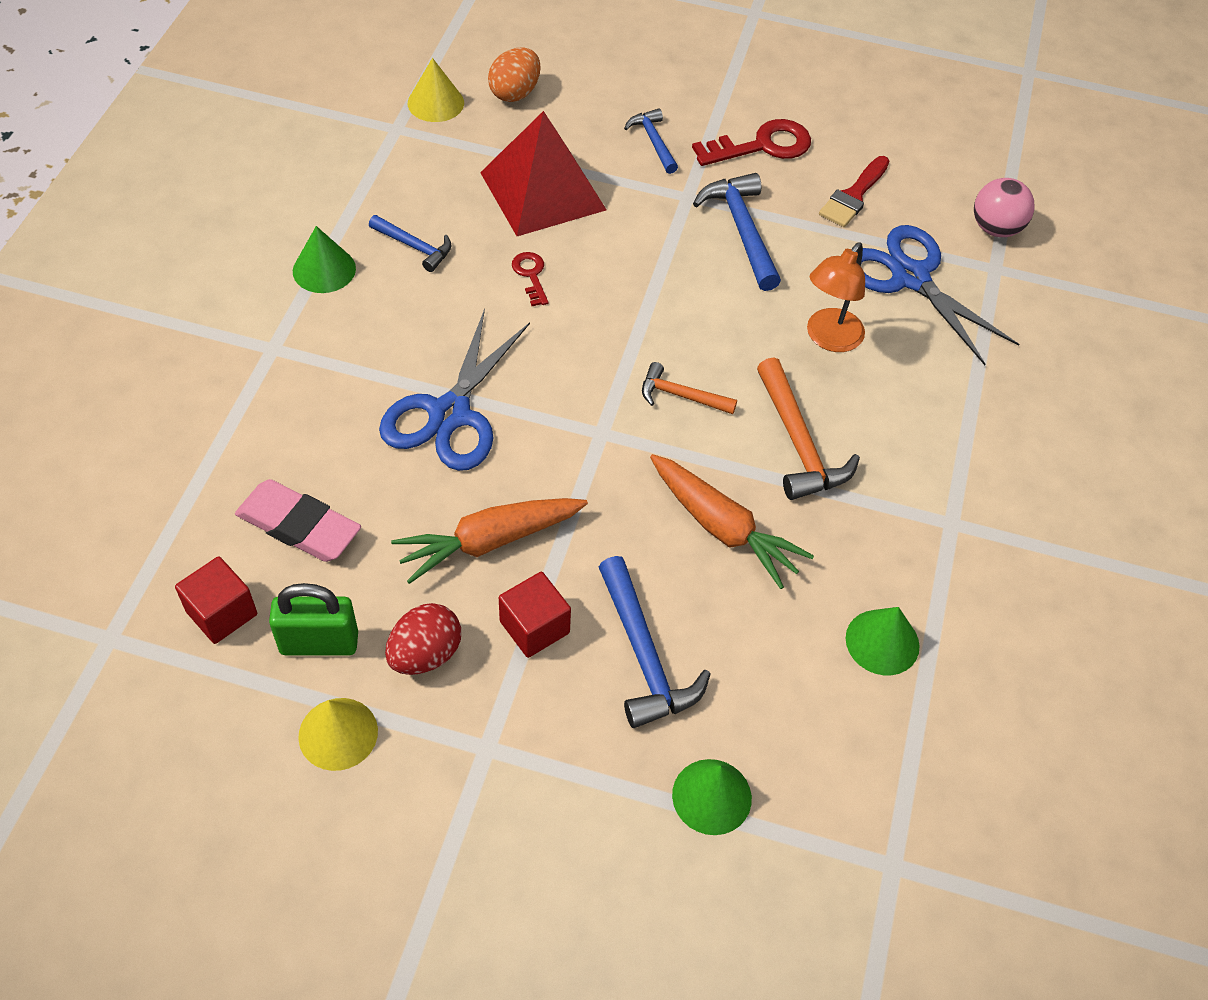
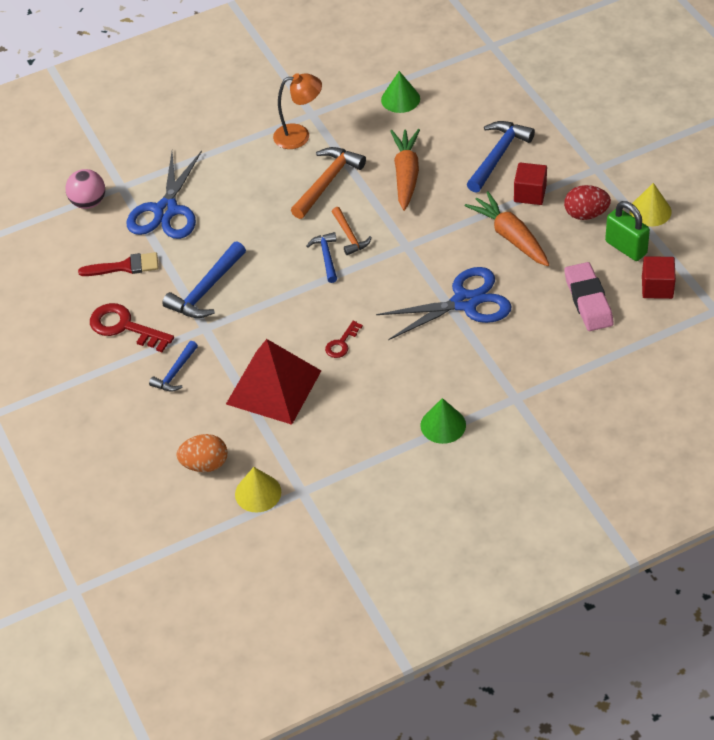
camera: 125 degrees left, 5 degrees down
(414, 247) = (381, 403): blue hammer -> blue hammer (326, 257)
(489, 541) = (511, 237): orange carrot -> orange carrot turned 150 degrees counterclockwise
(711, 796) = (529, 101): green cone -> none
(828, 339) = (247, 212): orange lamp -> orange lamp (299, 136)

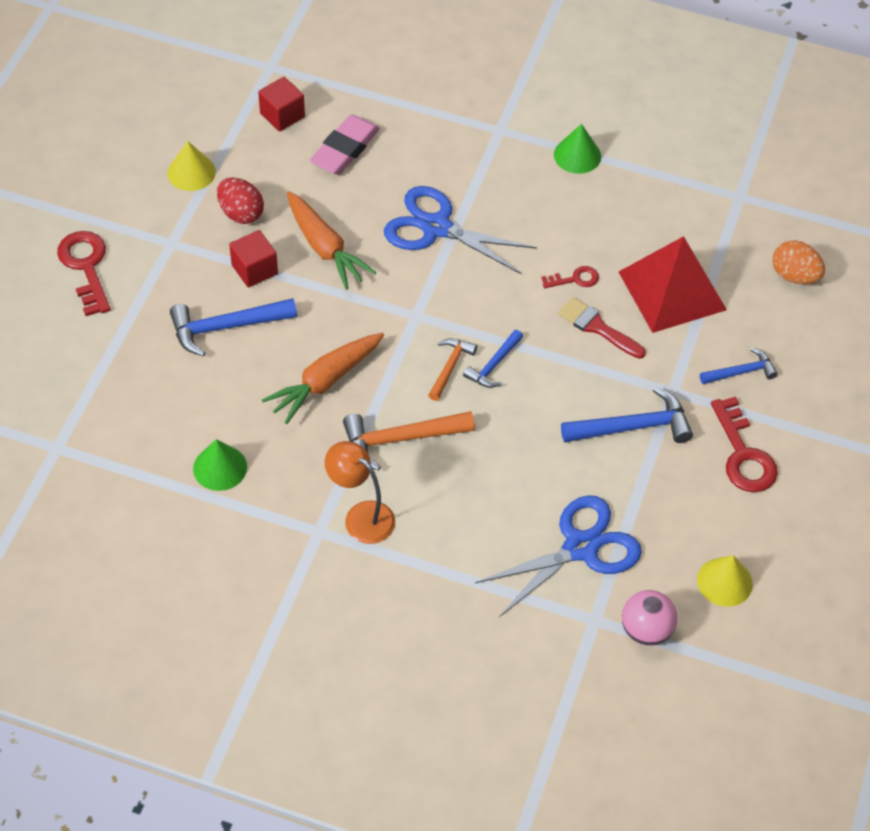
camera: 140 degrees left, 5 degrees up
(125, 266) = (682, 519): red brush -> red brush (597, 327)
(258, 493) = (775, 221): yellow cone -> yellow cone (724, 582)
(511, 237) = (324, 247): orange carrot -> orange carrot turned 45 degrees counterclockwise
(617, 121) = (86, 267): none -> red key
(626, 248) = (255, 162): green padlock -> none

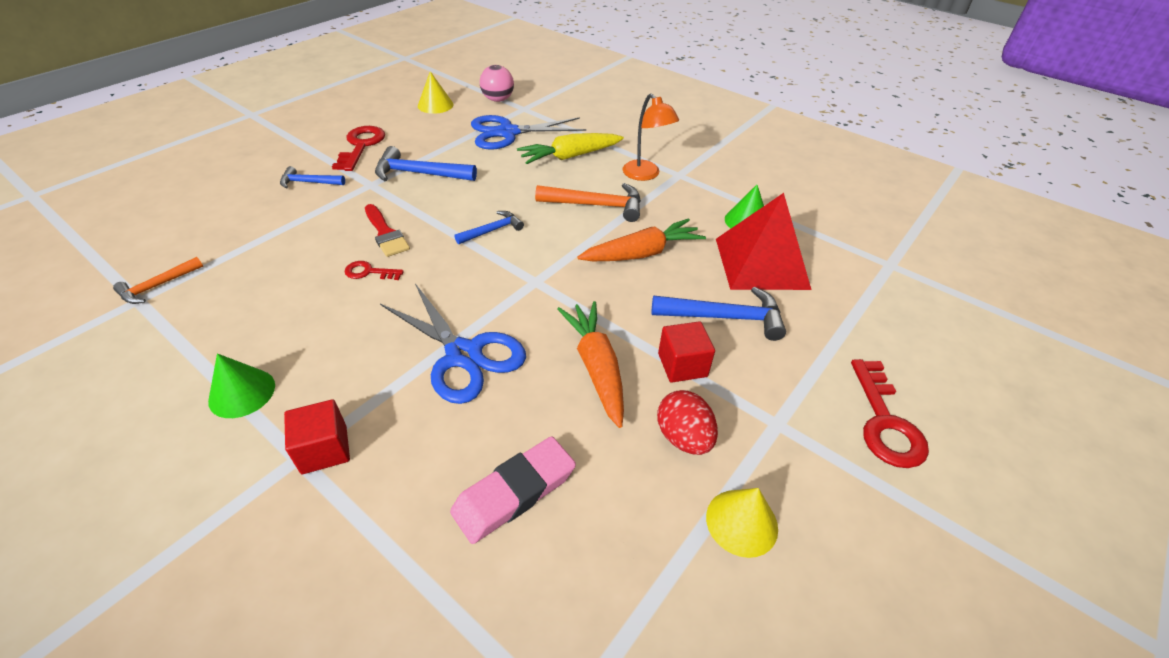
camera: 160 degrees left, 10 degrees down
(282, 115) = (581, 588): red cube -> red cube (324, 449)
(450, 367) = (529, 237): orange hammer -> orange hammer (158, 286)
(472, 523) = (570, 156): none -> yellow carrot
(672, 290) = (296, 242): red pyramid -> red pyramid (761, 263)
(794, 276) = (185, 227): orange egg -> none

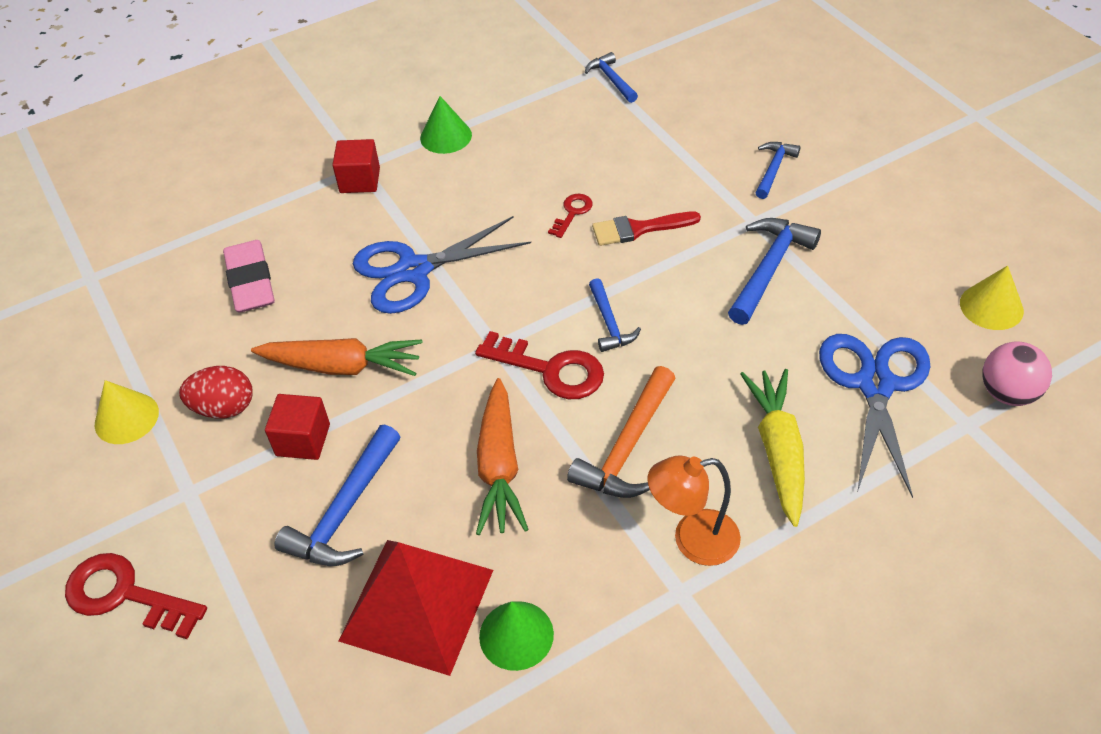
camera: 115 degrees right, 5 degrees up
(158, 286) = (611, 79): orange hammer -> blue hammer
(361, 146) = (861, 216): red key -> red key (550, 370)

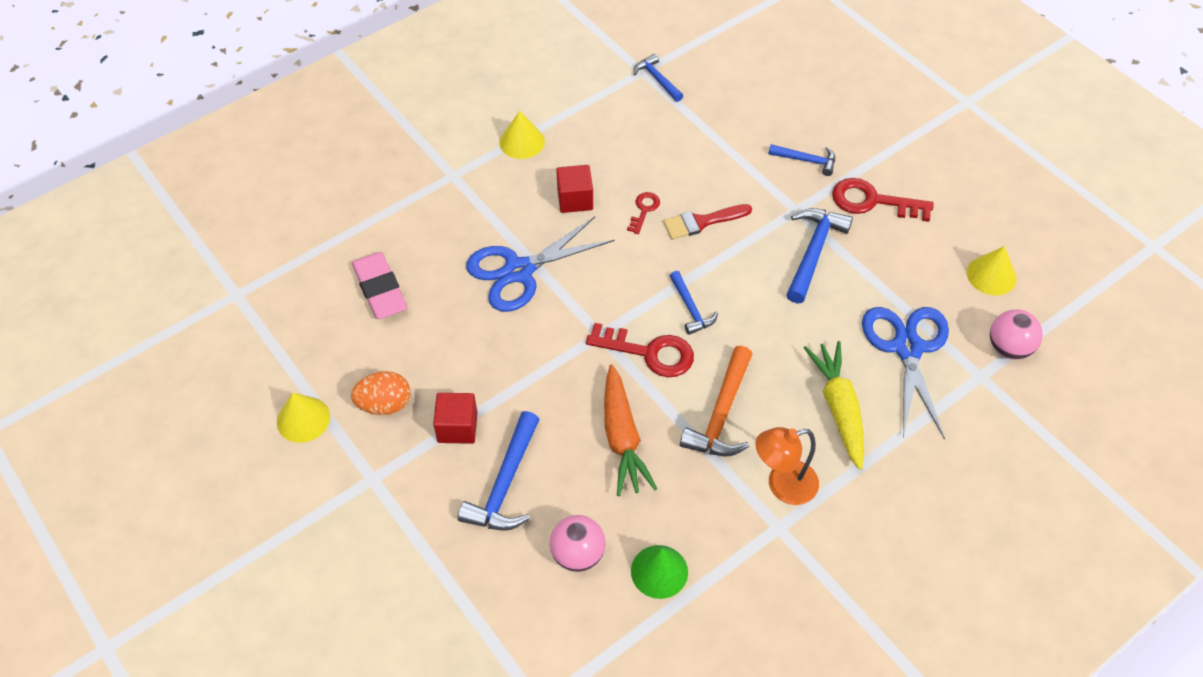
camera: 10 degrees left, 5 degrees up
(125, 595) = (342, 567): red key -> red key (872, 201)
(224, 408) = (385, 404): red egg -> orange egg
(341, 366) = (476, 361): orange carrot -> none
(360, 180) = (454, 188): red cube -> red cube (575, 199)
(417, 604) = (578, 554): red pyramid -> pink ball
(446, 136) = (522, 142): green cone -> yellow cone
(773, 169) = (806, 160): blue hammer -> blue hammer turned 90 degrees clockwise

